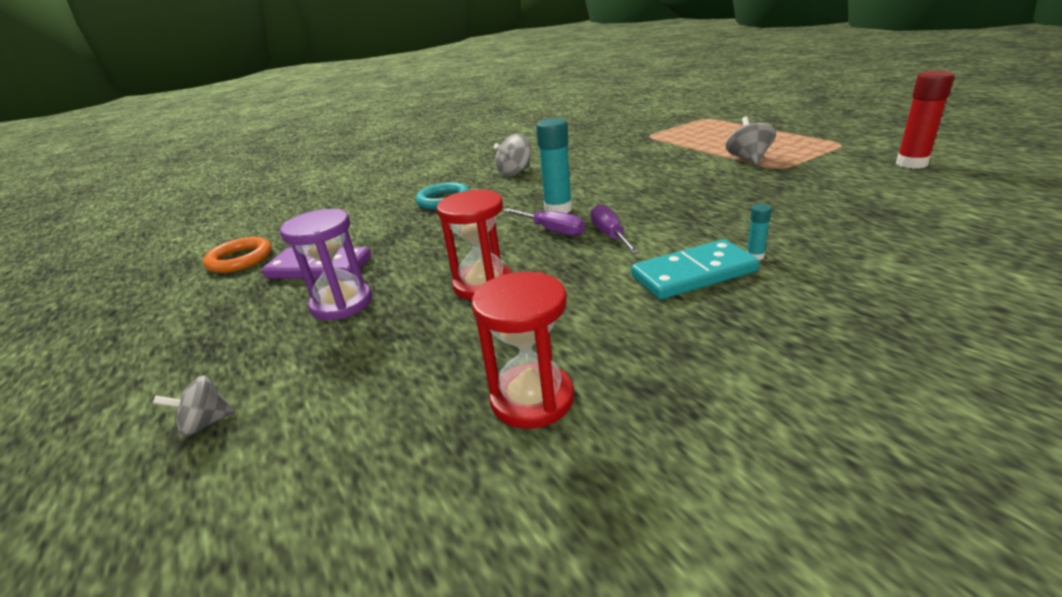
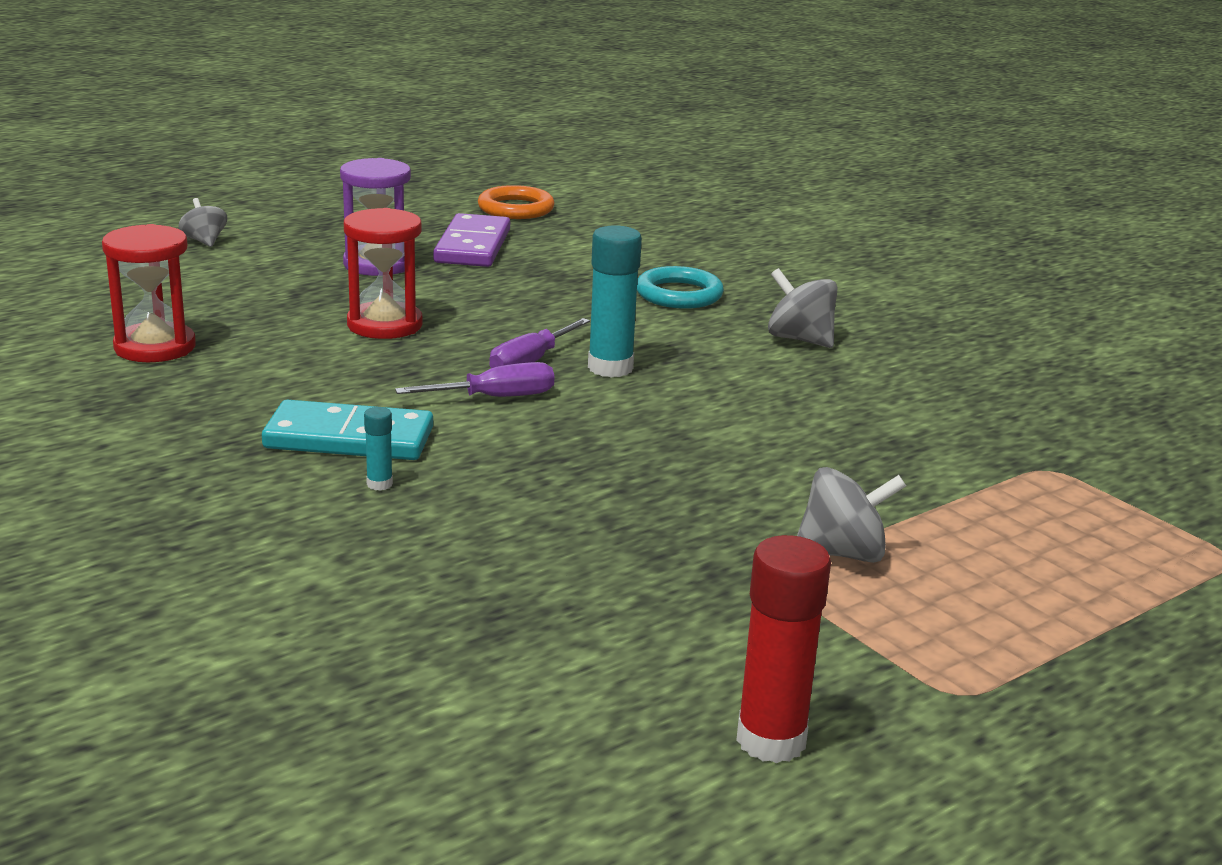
camera: 80 degrees right, 5 degrees down
(693, 274) = (349, 438): turquoise domino -> turquoise domino turned 60 degrees counterclockwise

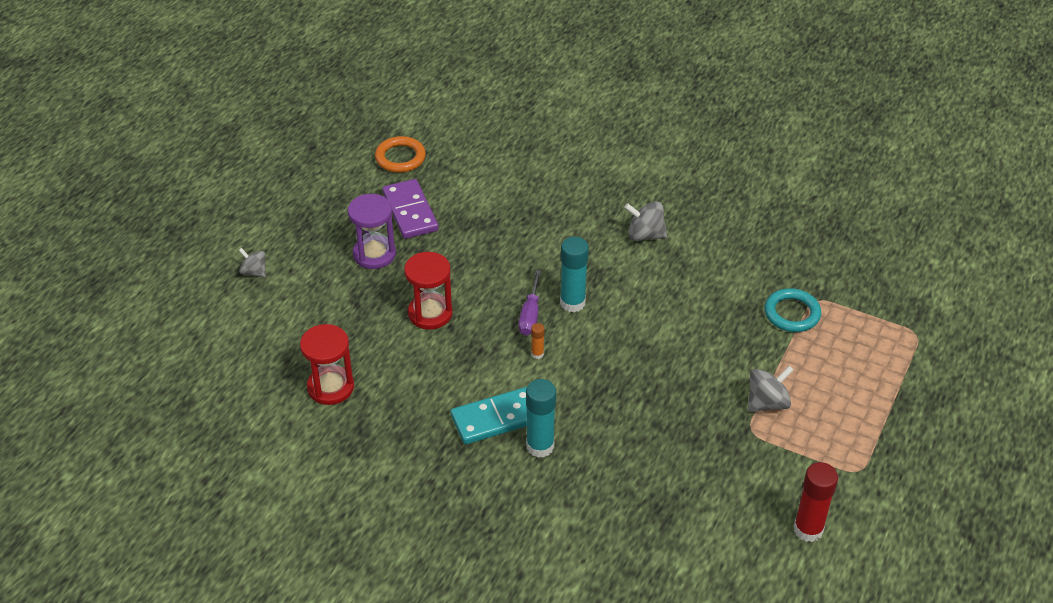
camera: 25 degrees left, 20 degrees up
(379, 484) = (540, 446): turquoise glue stick -> turquoise glue stick, size x2.10
(495, 398) = (537, 354): purple screwdriver -> orange glue stick
(679, 294) = (557, 216): turquoise ring -> turquoise ring (792, 313)

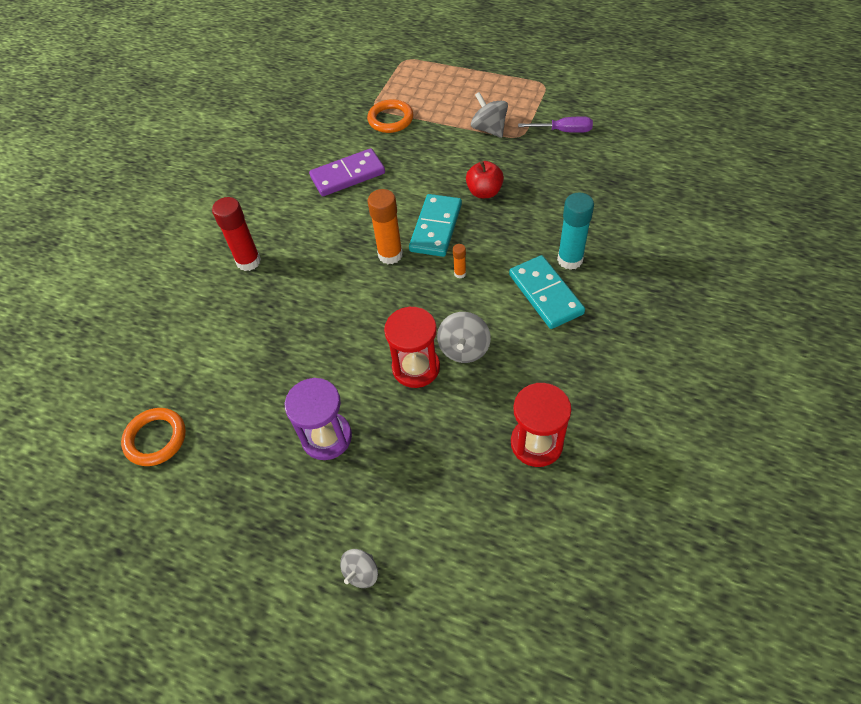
camera: 90 degrees left, 10 degrees up
(410, 212) = (255, 412): purple domino -> purple domino (347, 175)
(530, 315) = (409, 284): purple screwdriver -> purple screwdriver (563, 131)
(572, 303) = (390, 255): turquoise glue stick -> orange glue stick
(605, 341) = (436, 228): none -> turquoise domino
(645, 235) = (297, 211): grey spinning top -> grey spinning top (464, 349)
(655, 386) = (484, 192): none -> red apple
(792, 313) = (390, 119): turquoise ring -> orange ring
(808, 529) = (605, 105): red glue stick -> red glue stick (248, 261)

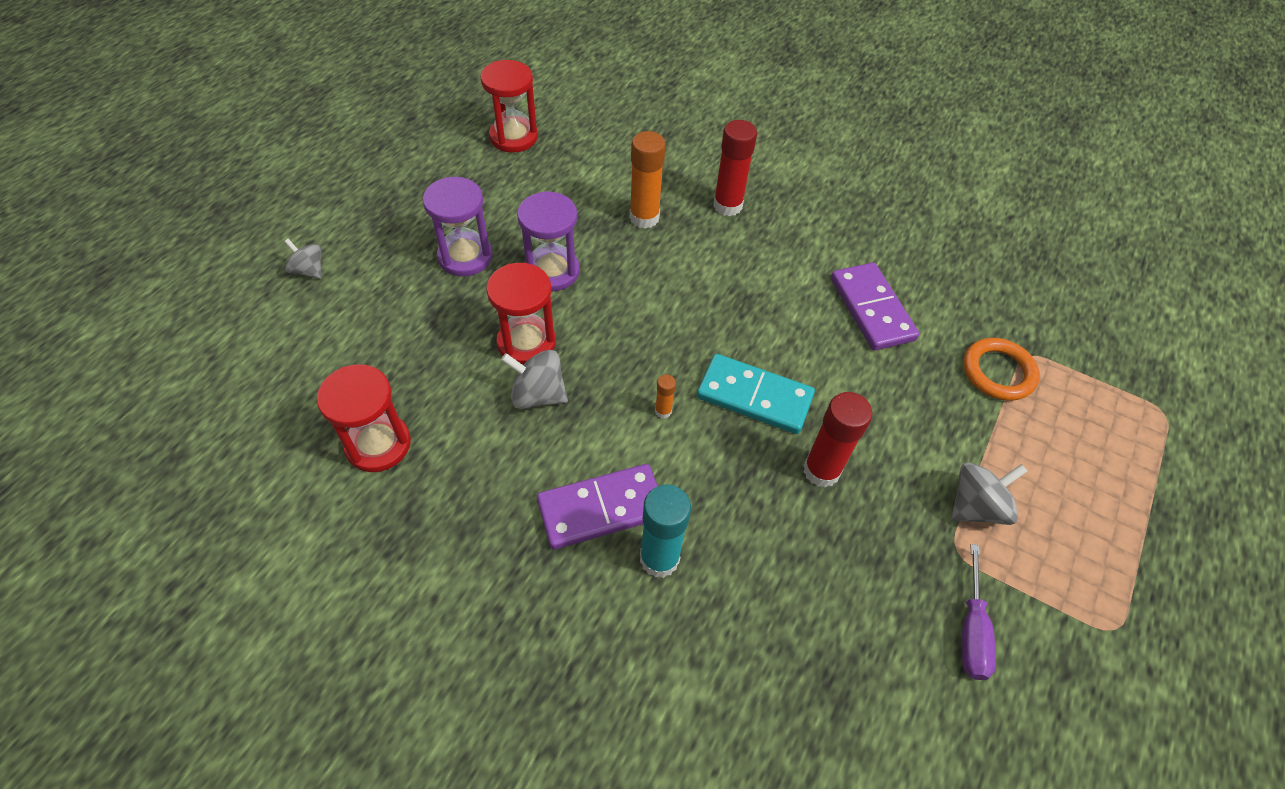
camera: 90 degrees right, 0 degrees up
(156, 439) = (513, 137): orange ring -> red hourglass
(336, 367) = (552, 271): none -> purple hourglass
(390, 255) = (712, 339): orange glue stick -> orange glue stick (644, 217)
(484, 192) = (821, 470): red apple -> red glue stick
(545, 294) = (601, 508): turquoise domino -> purple domino

